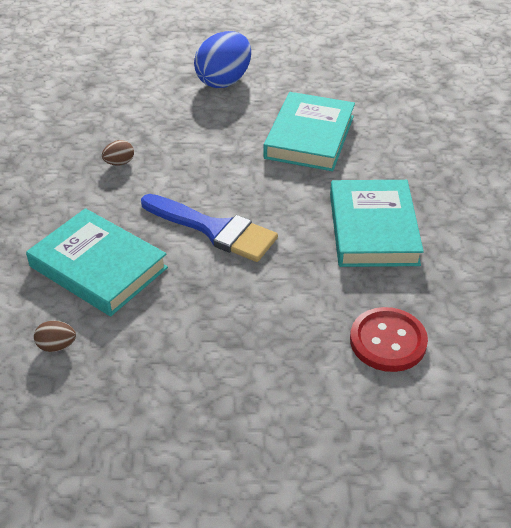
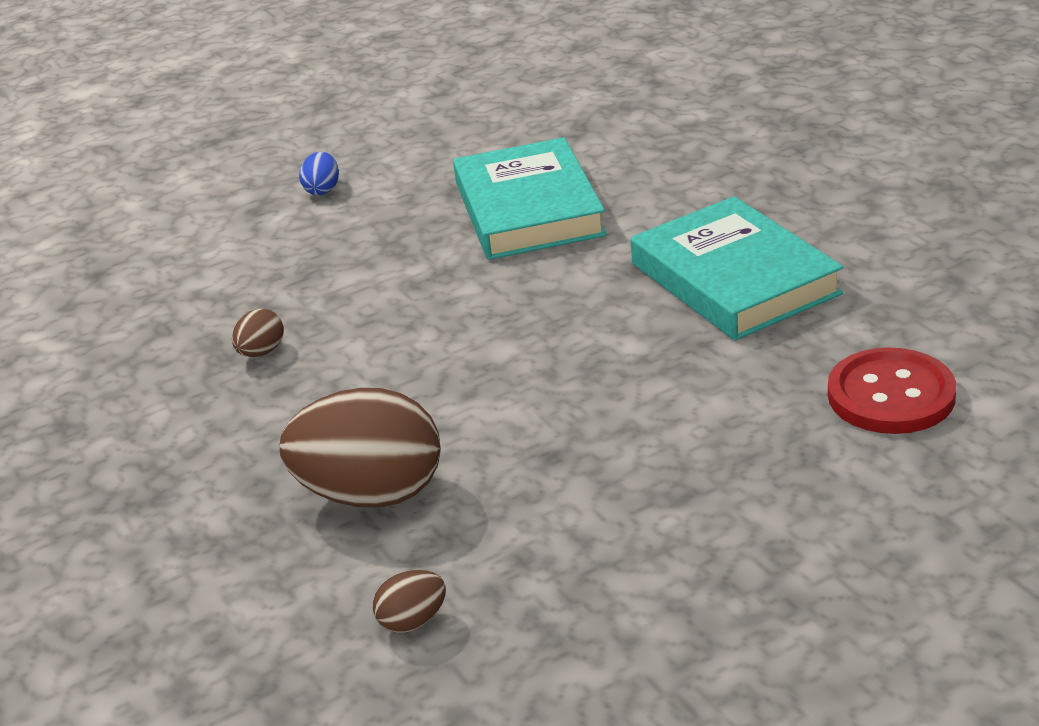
camera: 25 degrees left, 10 degrees down
(98, 267) = (371, 494): turquoise book -> brown egg
(215, 230) = (506, 373): blue brush -> none
(224, 81) = (322, 190): blue egg -> blue egg, size x0.44

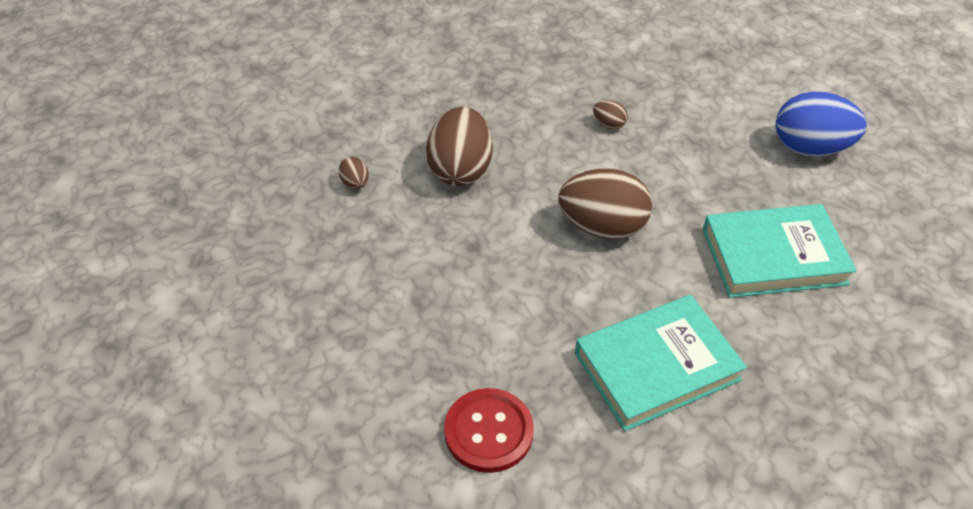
camera: 90 degrees right, 15 degrees up
(322, 190) = (810, 148): blue egg -> blue egg, size x2.28
(493, 339) = (602, 227): none -> brown egg

